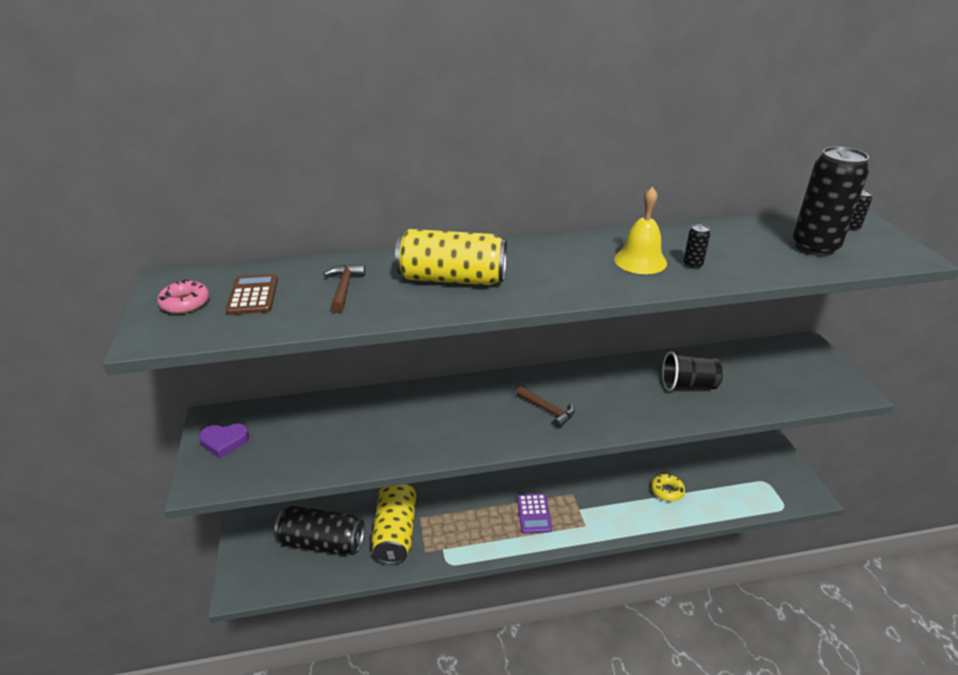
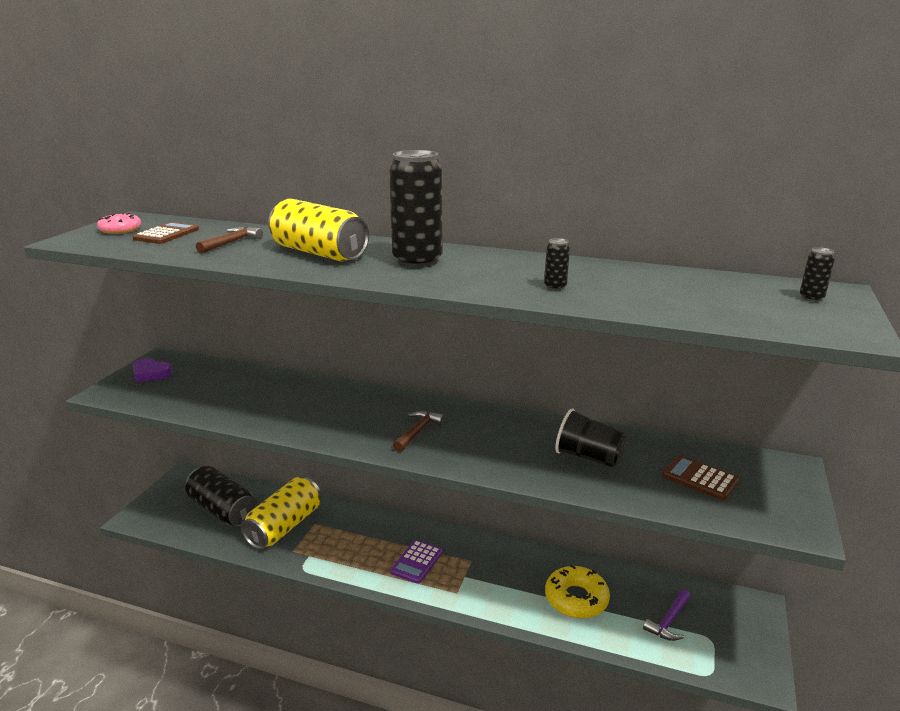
camera: 30 degrees right, 10 degrees down
(547, 410) = (418, 431): brown hammer -> brown hammer turned 135 degrees counterclockwise
(640, 261) = (507, 274): yellow bell -> none
(667, 491) = (576, 599): yellow donut -> yellow donut, size x1.57
(734, 480) = (669, 621): none -> purple hammer
(769, 375) = (700, 478): none -> brown calculator
(814, 247) = (728, 302): black can -> black can (417, 261)

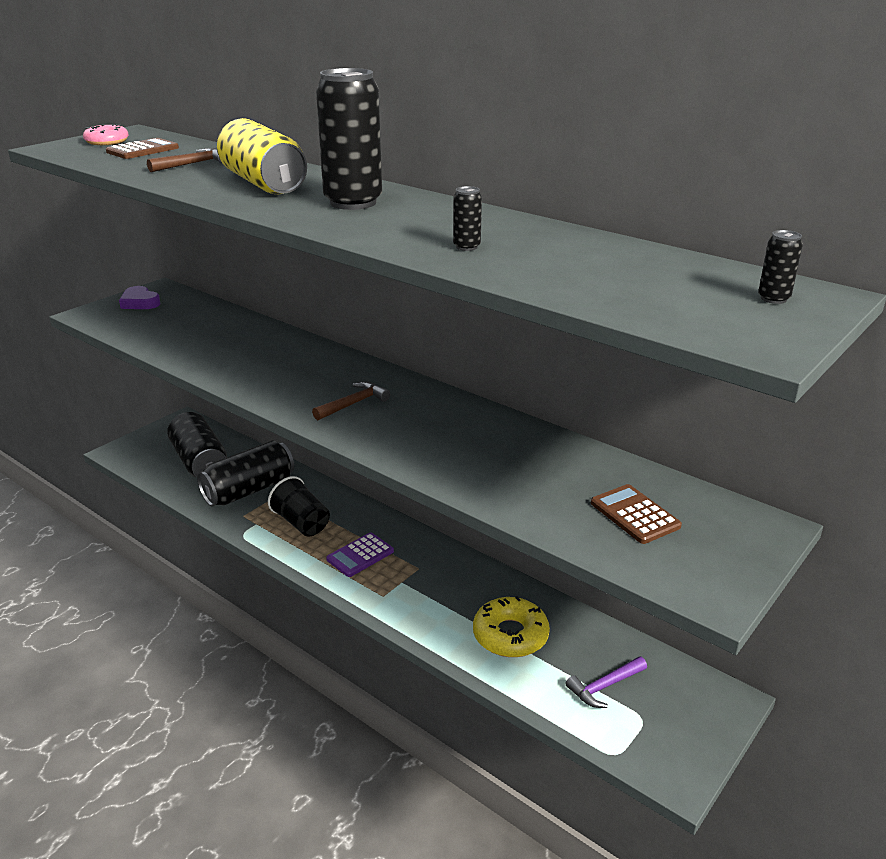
camera: 20 degrees right, 5 degrees up
(284, 526) = (249, 490): yellow can -> black can
(588, 457) = (519, 466): black cup -> black cup (301, 523)

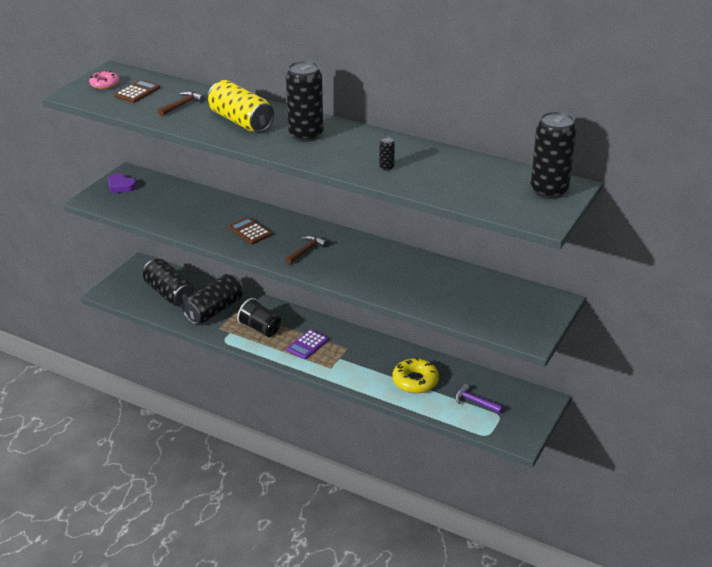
camera: 10 degrees left, 5 degrees up
(604, 686) = (475, 402): purple hammer -> purple hammer turned 75 degrees clockwise
(635, 514) = (487, 302): brown calculator -> brown calculator (250, 231)
(773, 299) = (549, 191): black can -> black can, size x2.44

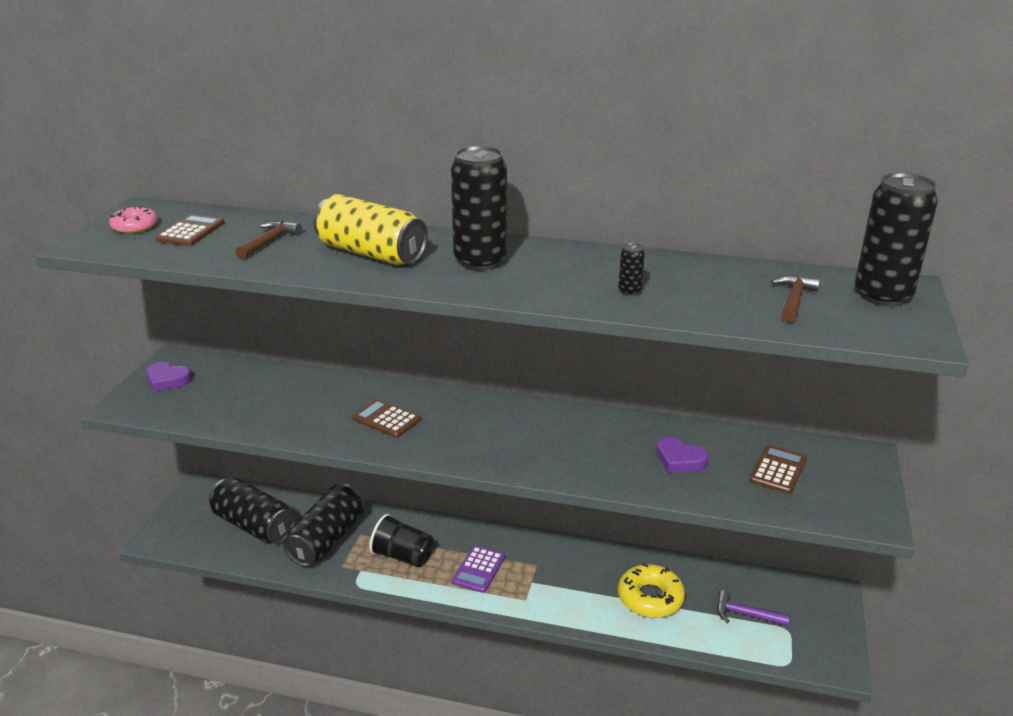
camera: 15 degrees left, 5 degrees down
(306, 251) = (481, 436): brown hammer -> brown hammer (794, 300)
(428, 284) = (679, 460): none -> purple heart
(490, 300) = (778, 470): none -> brown calculator

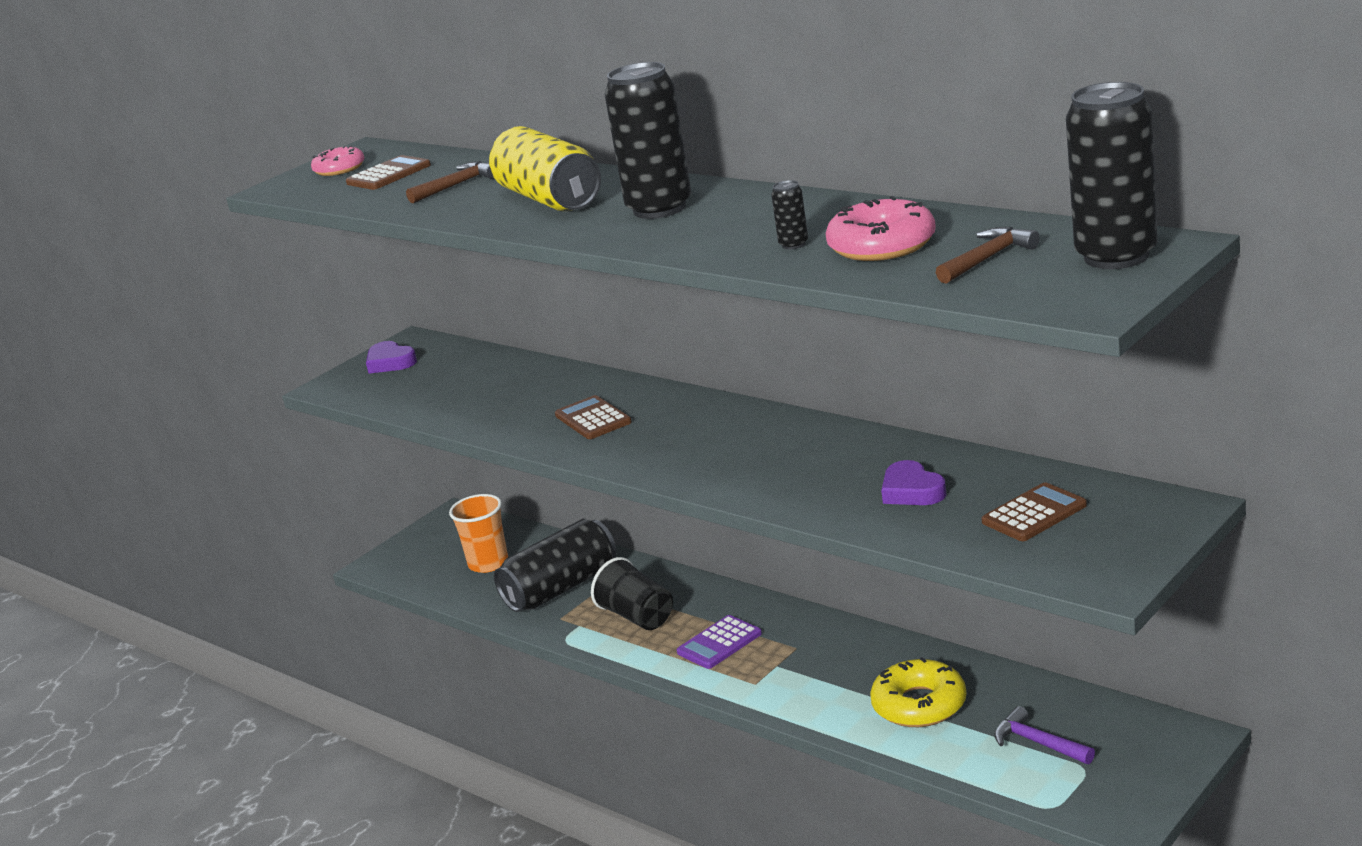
camera: 30 degrees right, 5 degrees down
(254, 525) = (488, 563): black can -> orange cup
(700, 290) = (882, 245): none -> pink donut

